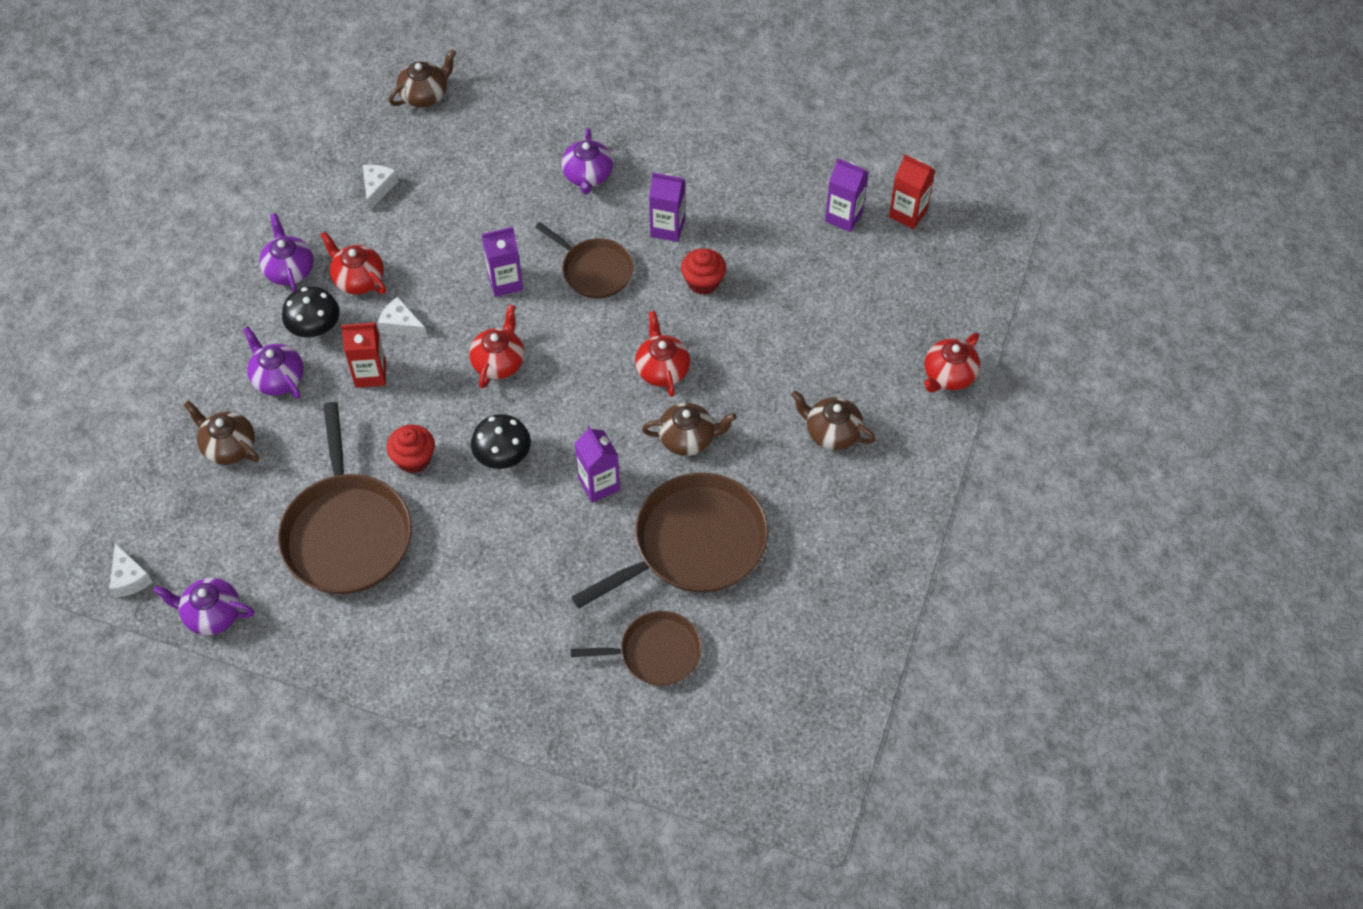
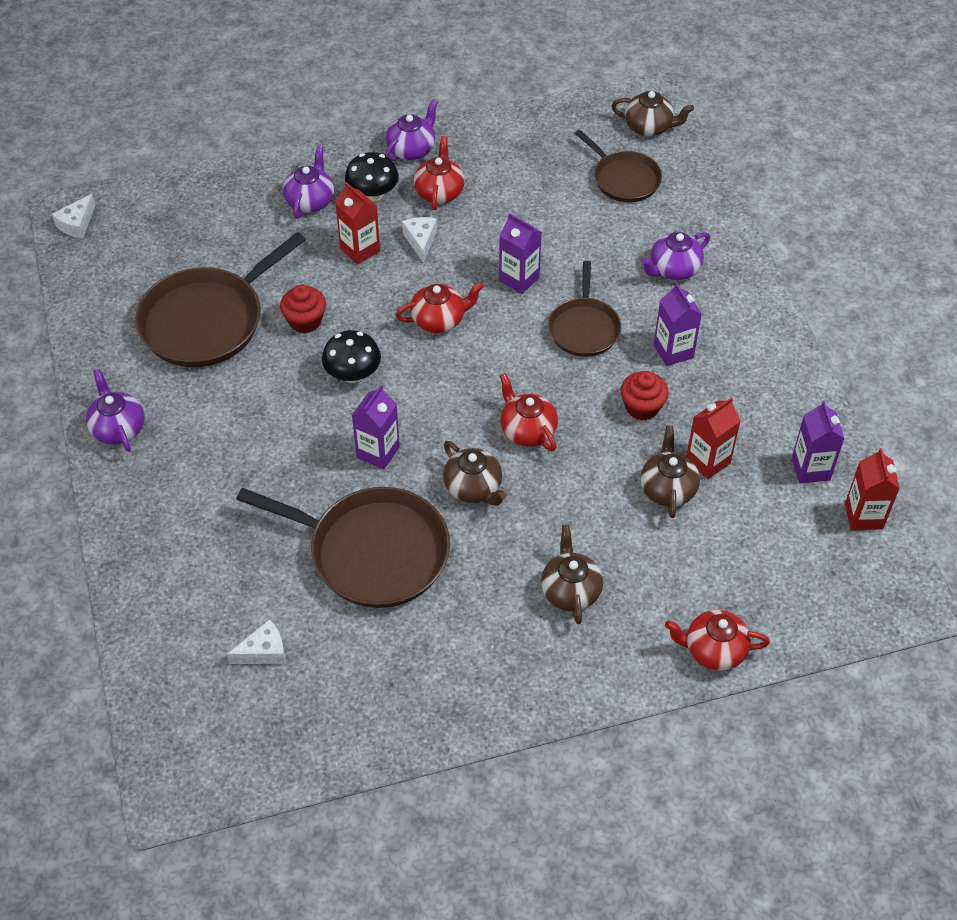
camera: 55 degrees right, 5 degrees down
(212, 614) = (79, 286): purple teapot -> purple teapot (118, 428)
(228, 446) = (228, 210): brown teapot -> brown teapot (668, 488)
(378, 188) = (534, 153): white cheese -> white cheese (264, 651)
(655, 652) = (246, 585): brown pan -> brown pan (624, 179)
(662, 369) = (527, 430): red teapot -> red teapot turned 75 degrees counterclockwise
(786, 273) = (708, 461): none -> red carton

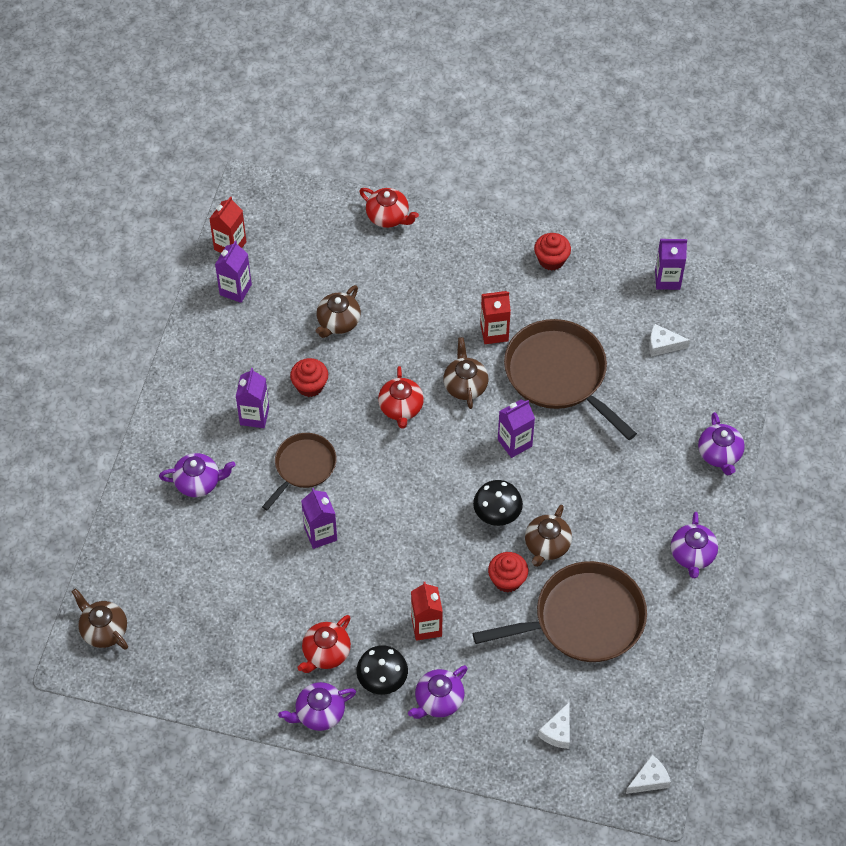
camera: 150 degrees left, 5 degrees up
(132, 549) = (719, 454): none -> purple teapot
(301, 747) = (667, 279): none -> purple carton
(421, 241) = (372, 610): white cheese -> white cheese (557, 732)
(439, 320) = (405, 528): red teapot -> none
(469, 697) = (551, 260): none -> red cupcake
(570, 590) = (448, 290): brown teapot -> brown teapot (547, 545)
(624, 179) = (168, 586): brown pan -> none
(708, 461) = (297, 327): red carton -> red carton (494, 332)

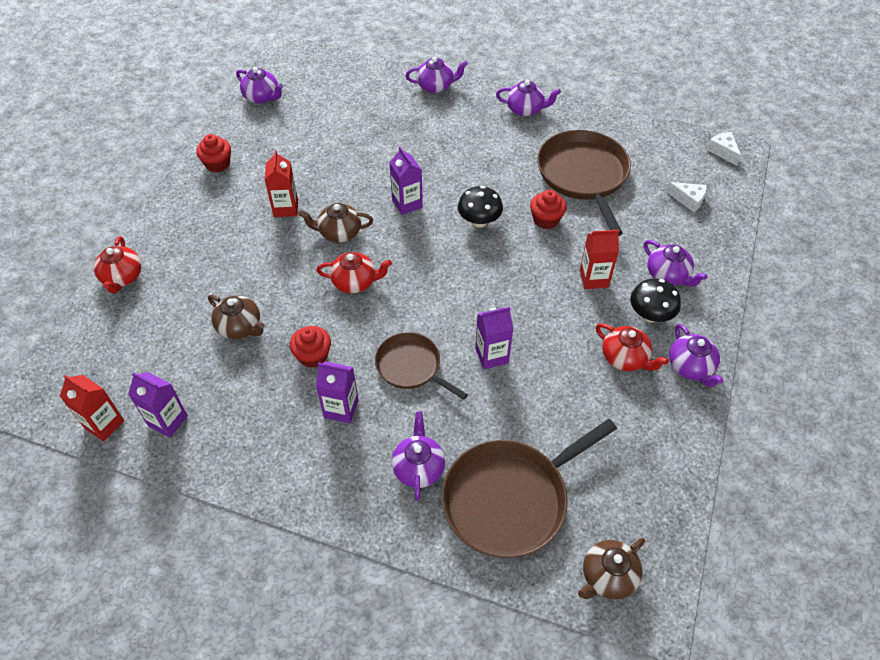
camera: 85 degrees left, 5 degrees down
(388, 217) = (122, 277): red teapot -> red teapot turned 135 degrees clockwise
(547, 545) = (513, 192): brown teapot -> none
(559, 375) = (341, 169): brown pan -> brown pan (510, 499)
(663, 345) = (326, 106): white cheese -> none
(667, 279) = (262, 97): purple carton -> purple teapot

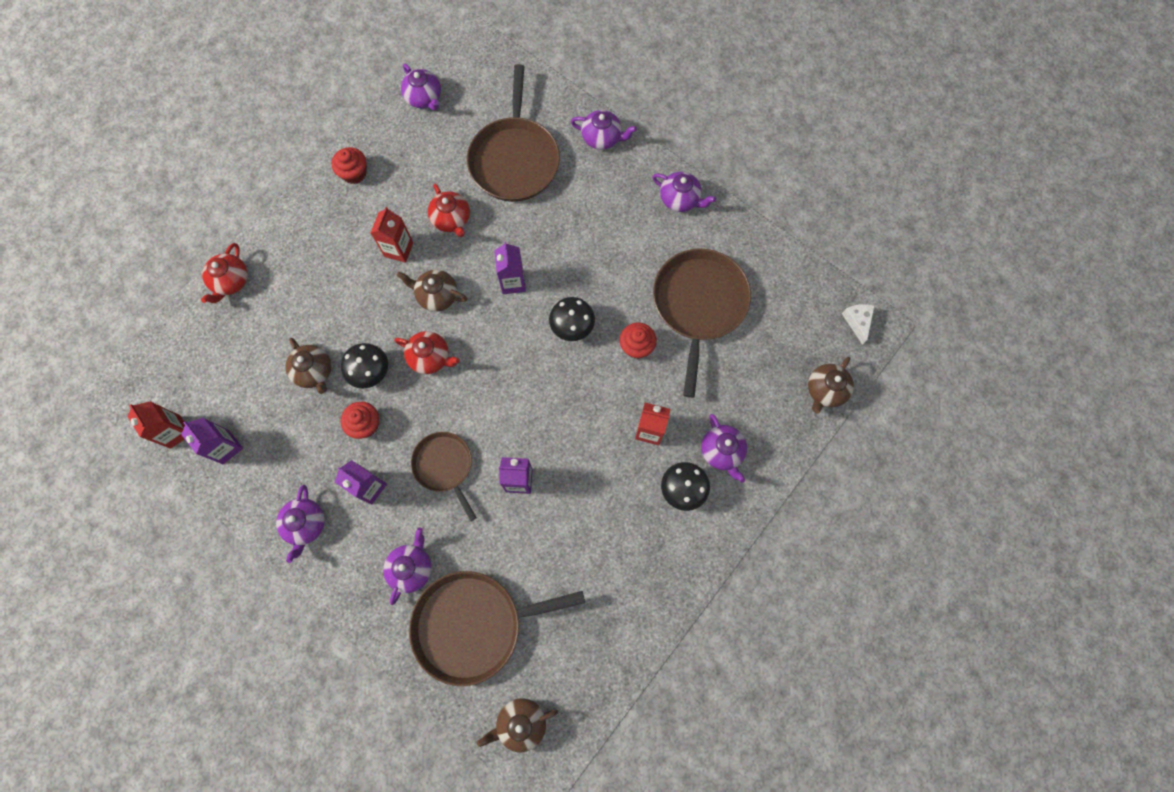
camera: 20 degrees right, 20 degrees up
(299, 310) = (370, 372): none -> black mushroom
(365, 118) = (514, 159): none -> brown pan
(625, 358) = (636, 526): red teapot -> red teapot (451, 219)
(688, 200) = (789, 370): white cheese -> none
(690, 367) = (691, 557): purple teapot -> purple teapot (306, 524)
(728, 205) = (825, 390): none -> brown teapot

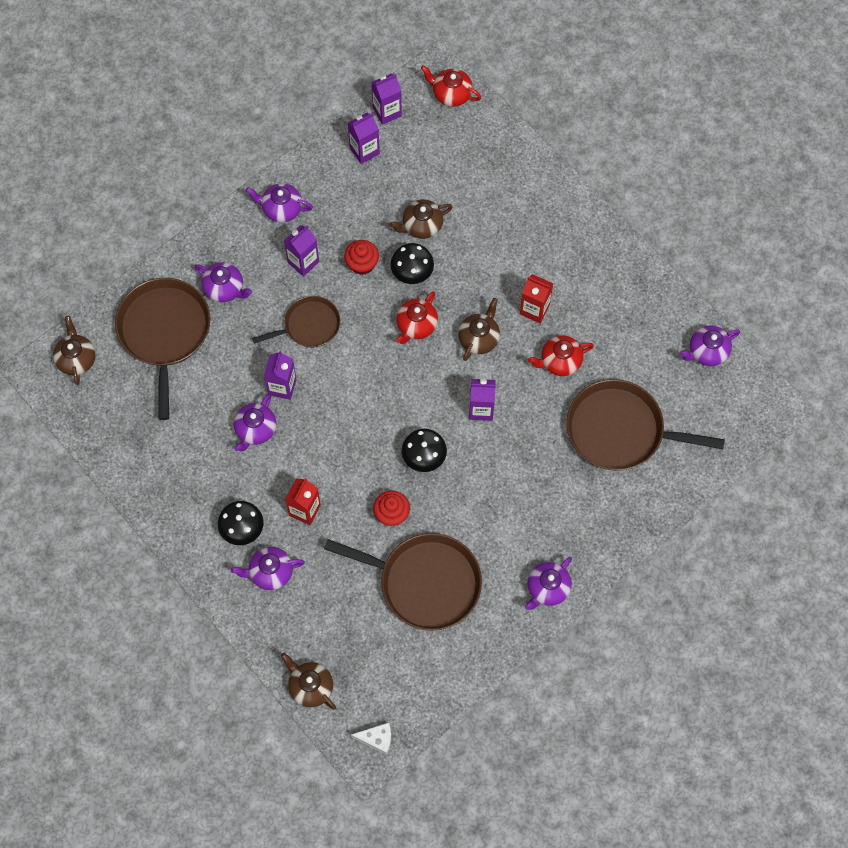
camera: 100 degrees right, 5 degrees down
(175, 432) = (387, 112): red carton -> purple carton
(231, 281) = (525, 162): red teapot -> red teapot (451, 94)
(354, 173) = (626, 277): red cupcake -> none
(602, 138) = (633, 522): purple teapot -> purple teapot (255, 430)

